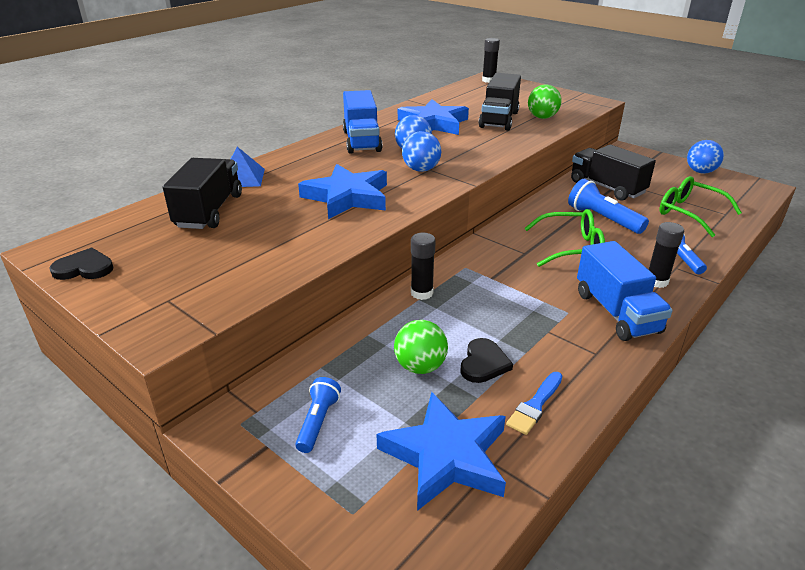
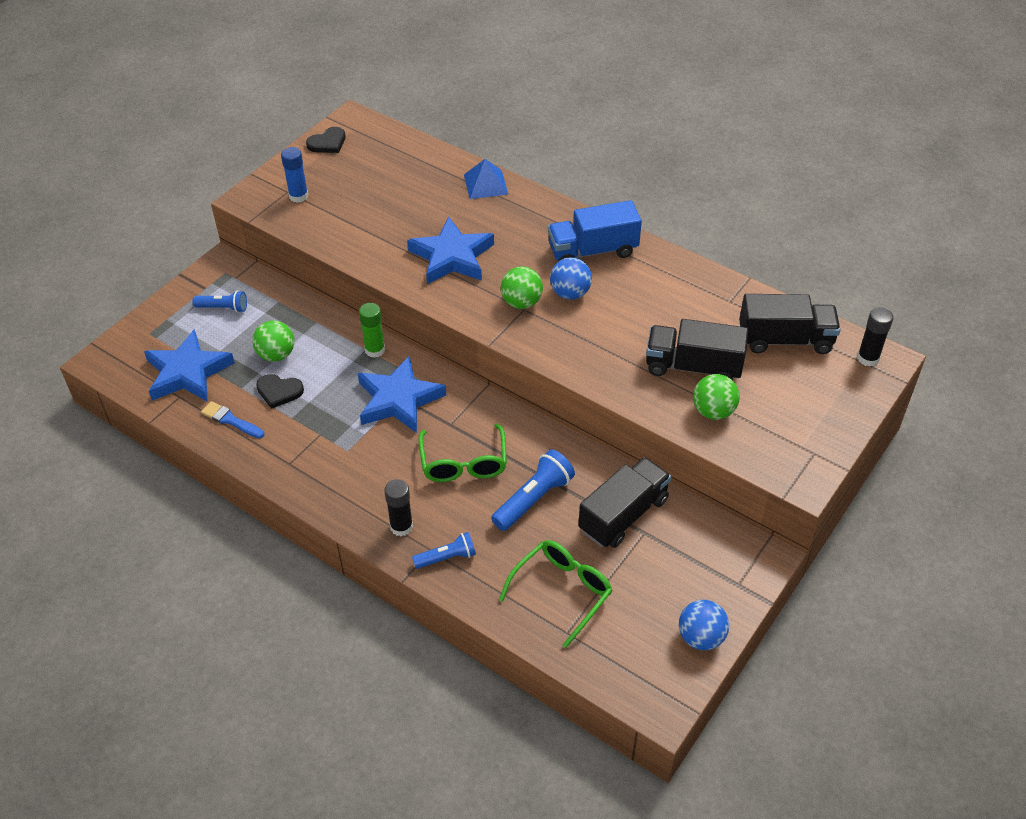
camera: 85 degrees right, 15 degrees up
(84, 268) = (327, 143): black heart -> black heart turned 60 degrees clockwise
(185, 290) = (298, 196): none -> blue glue stick
(209, 211) = (418, 180): black truck -> black truck (785, 340)
(421, 169) = (521, 302): blue ball -> green ball
(422, 293) = (375, 350): black glue stick -> green glue stick
(433, 123) = (663, 306): blue star -> blue star (399, 399)
(616, 312) = (347, 485): blue truck -> none

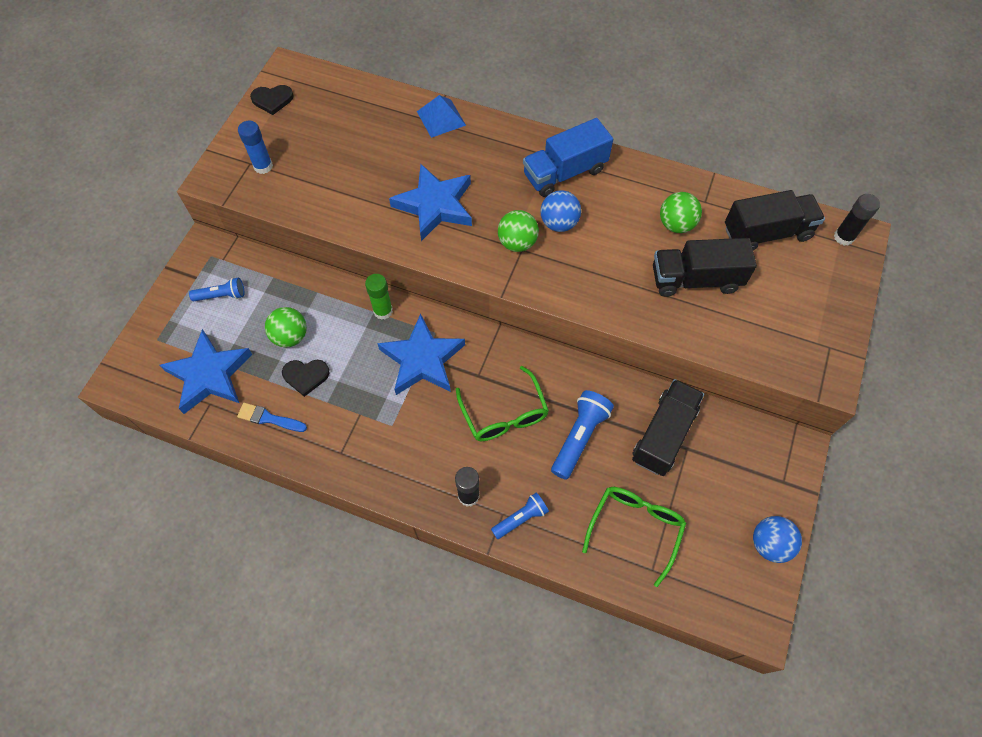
camera: 15 degrees left, 15 degrees up
(327, 143) = (272, 100): black heart -> black heart turned 45 degrees clockwise
(713, 411) = (729, 323): green ball -> green ball (676, 224)

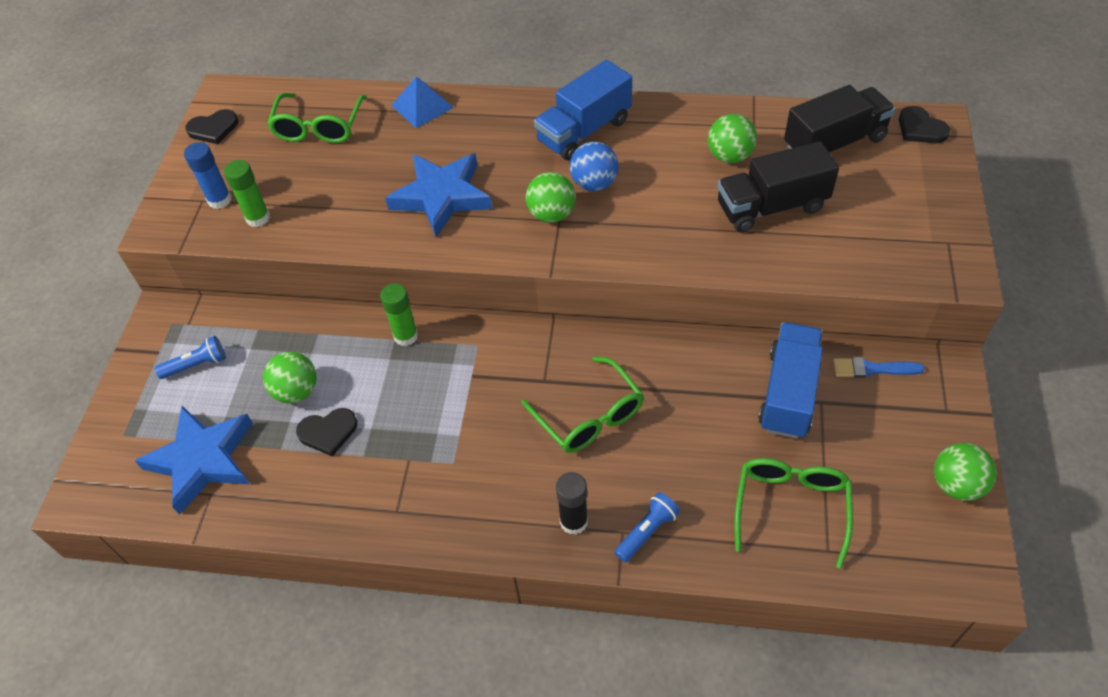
camera: 10 degrees left, 10 degrees down
(269, 418) = (293, 493): blue brush -> blue brush (872, 369)
(289, 189) = (258, 218): none -> green glue stick
(355, 118) = (319, 127): none -> green glasses
(422, 359) = (470, 379): blue star -> none
(579, 437) = (689, 420): blue flashlight -> none
(664, 435) = (788, 393): black truck -> blue truck
(769, 544) = (956, 484): blue ball -> green ball
(843, 237) = (920, 128): black glue stick -> black heart

